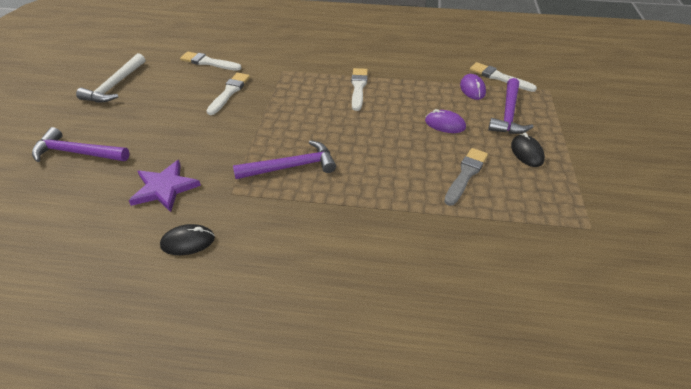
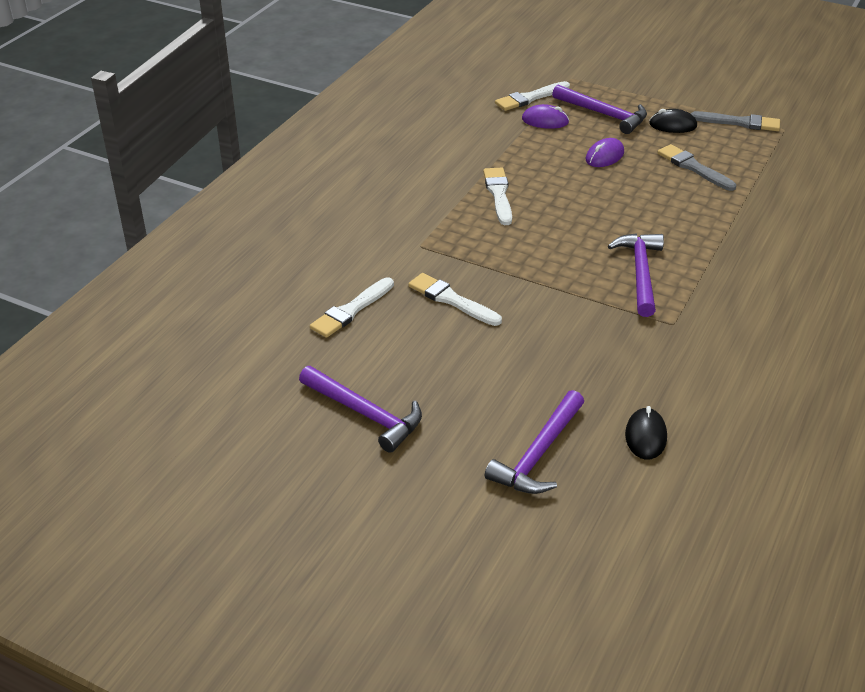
camera: 70 degrees left, 5 degrees down
(114, 86) = (366, 414): white hammer -> purple hammer
(164, 188) = (646, 375): purple star -> none
(188, 242) = (745, 363): black mouse -> black mouse (645, 436)
(358, 87) = (498, 194): white brush -> white brush turned 60 degrees clockwise
(572, 194) = (739, 123): none -> grey brush

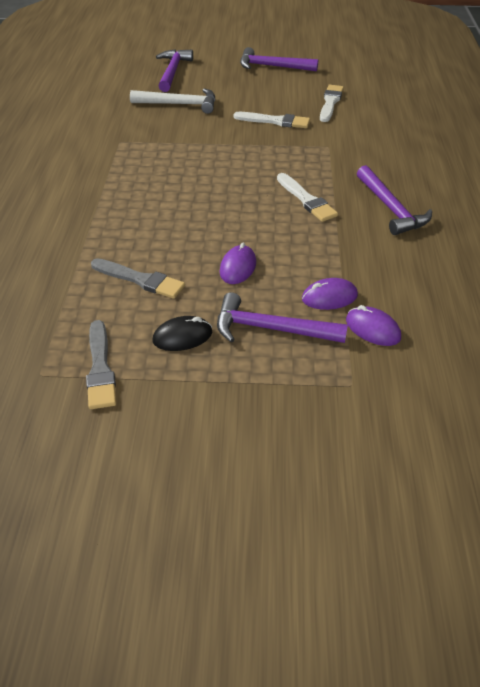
camera: 155 degrees right, 5 degrees up
(530, 98) = (372, 329): white brush -> purple mouse
(563, 369) = (180, 104): none -> white hammer
(640, 272) = (155, 168): purple hammer -> purple hammer (391, 209)
(645, 436) = (119, 88): black mouse -> none
(739, 123) = (100, 368): grey brush -> grey brush turned 90 degrees counterclockwise

